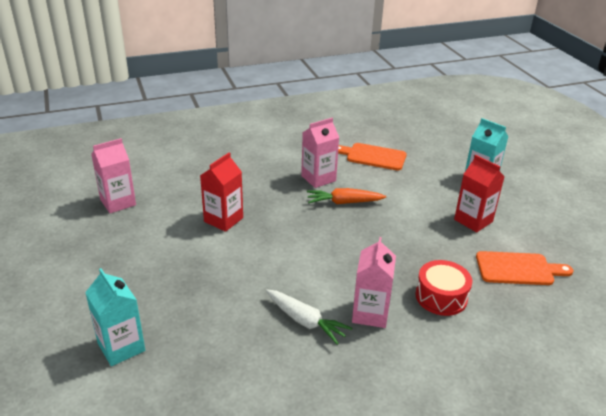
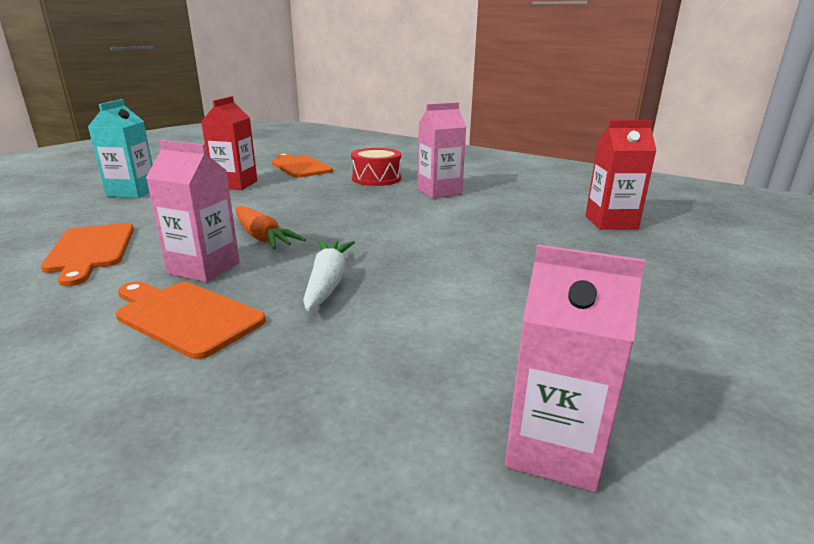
camera: 125 degrees left, 10 degrees down
(121, 347) = (701, 261): turquoise carton -> none
(223, 220) = (416, 296): red carton -> red carton (611, 222)
(274, 166) = (186, 316): none -> orange cutting board
(305, 321) = (494, 207): white carrot -> white carrot (328, 282)

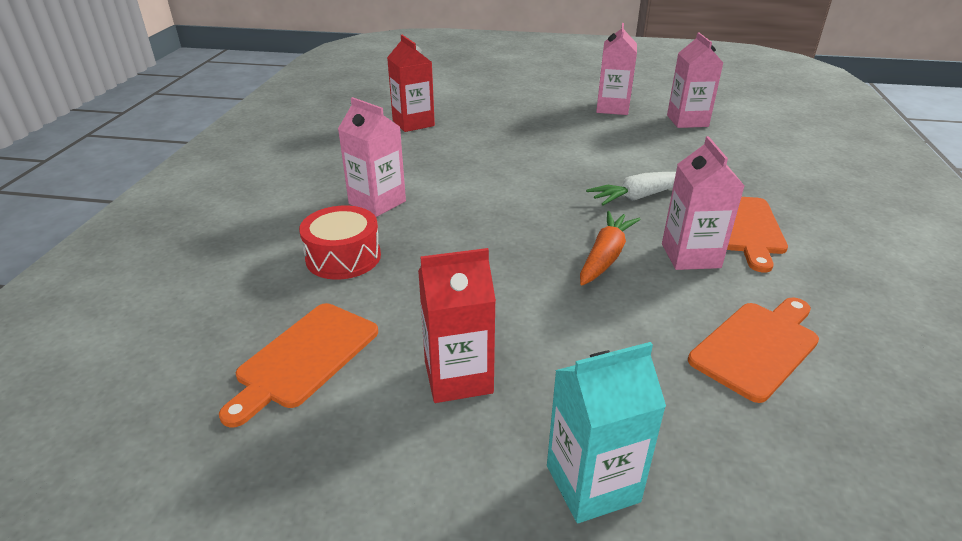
camera: 115 degrees left, 10 degrees up
(656, 372) = (612, 108): none -> pink carton

